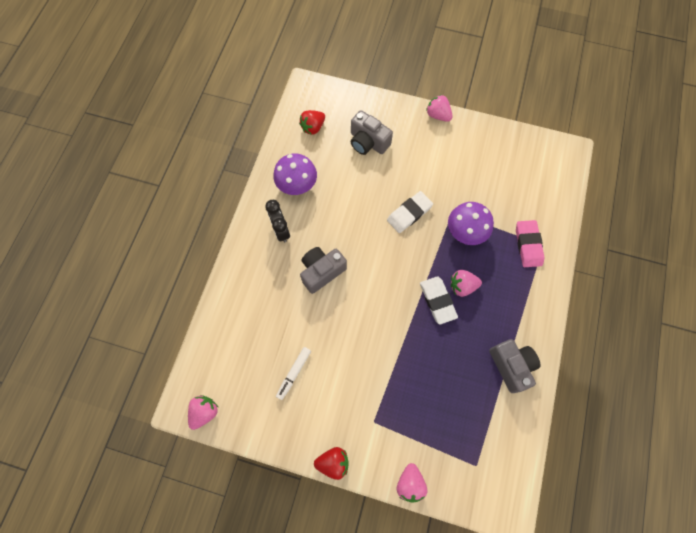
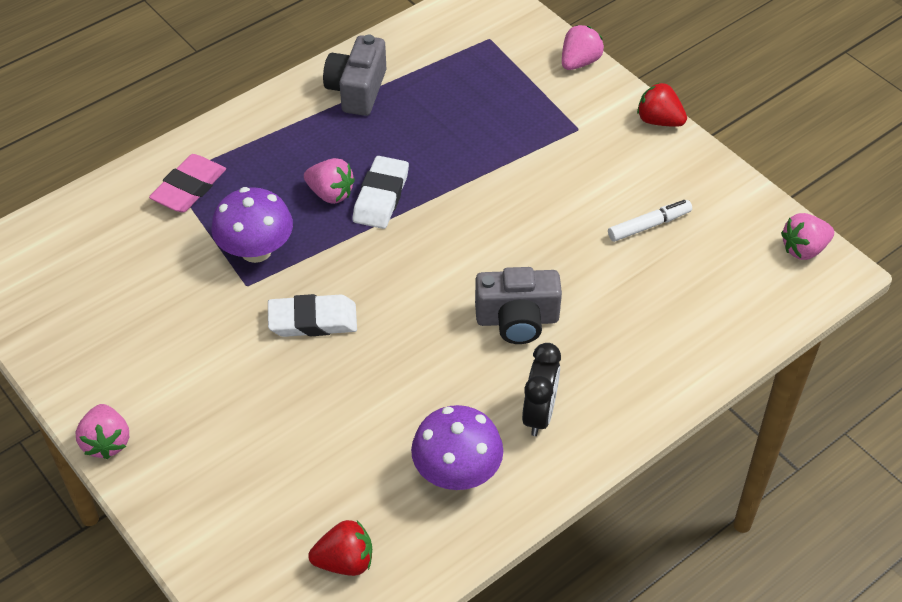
camera: 145 degrees left, 20 degrees down
(368, 142) = (271, 470): grey camera -> none

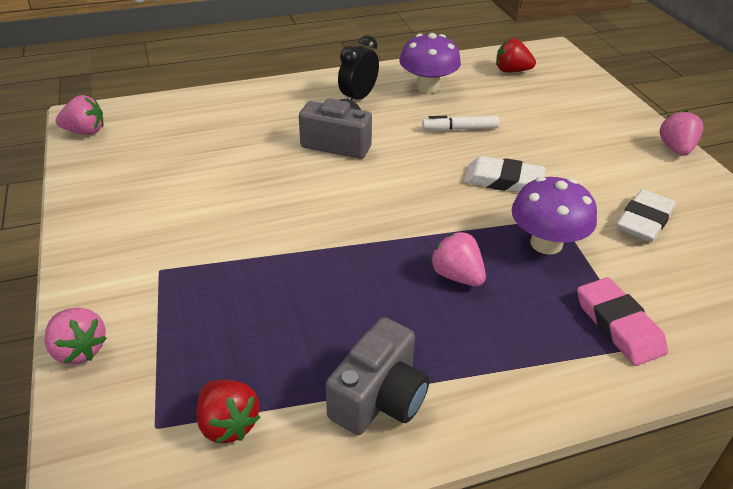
camera: 160 degrees left, 10 degrees down
(189, 188) = (618, 325): pink eraser -> pink eraser turned 75 degrees counterclockwise
(381, 197) = (405, 259): white eraser -> white eraser (644, 220)
(579, 62) = (79, 350): pink strawberry -> pink strawberry turned 105 degrees counterclockwise
(649, 225) = (181, 174): white marker -> white marker (460, 129)
(659, 121) = (73, 254): red strawberry -> red strawberry (228, 424)

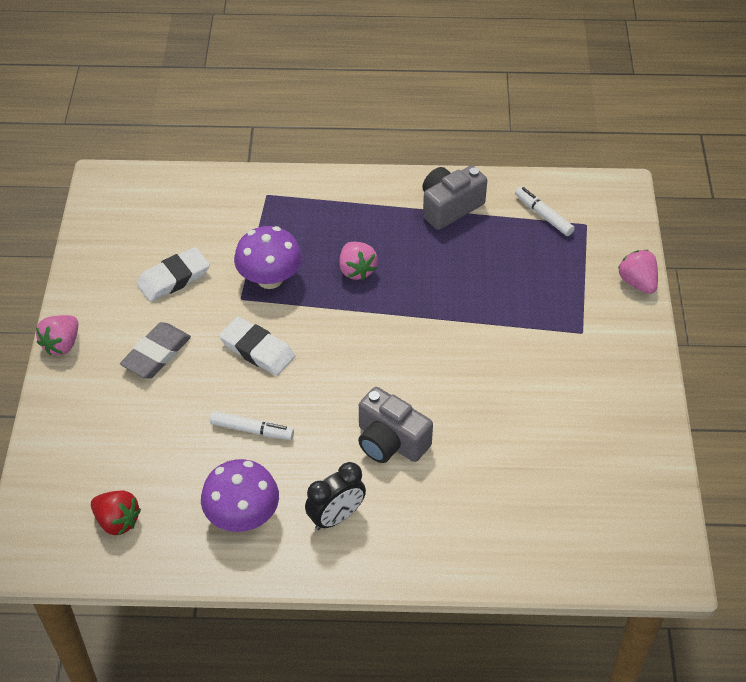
camera: 160 degrees left, 10 degrees up
(85, 131) = (663, 537): pink strawberry -> none
(228, 424) = (543, 215): red strawberry -> white marker
(589, 159) = (156, 354): none -> grey eraser
(618, 325) = (271, 209): pink eraser -> none

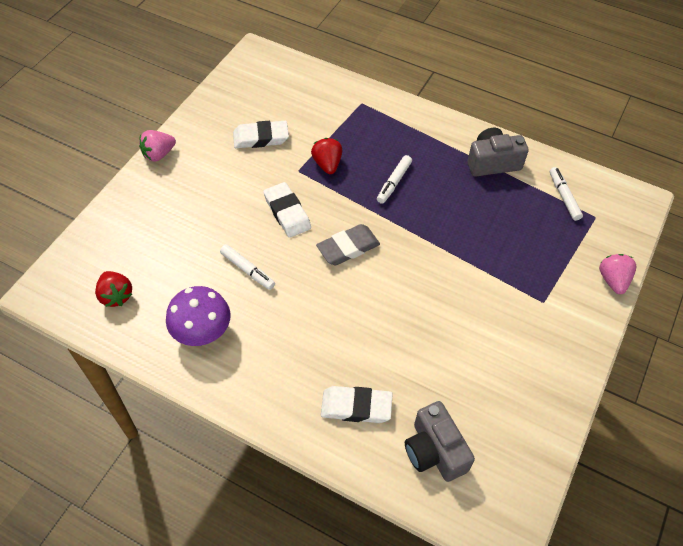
camera: 25 degrees right, 5 degrees up
(156, 354) = (216, 187): grey eraser -> grey eraser (348, 247)
(270, 279) = (327, 164): purple mushroom -> red strawberry
(336, 517) = (267, 364): black clock -> none
(356, 270) = (394, 182): pink strawberry -> white marker
(390, 441) = (342, 323): grey camera -> grey camera (434, 451)
(455, 518) = (356, 407): none -> white eraser

